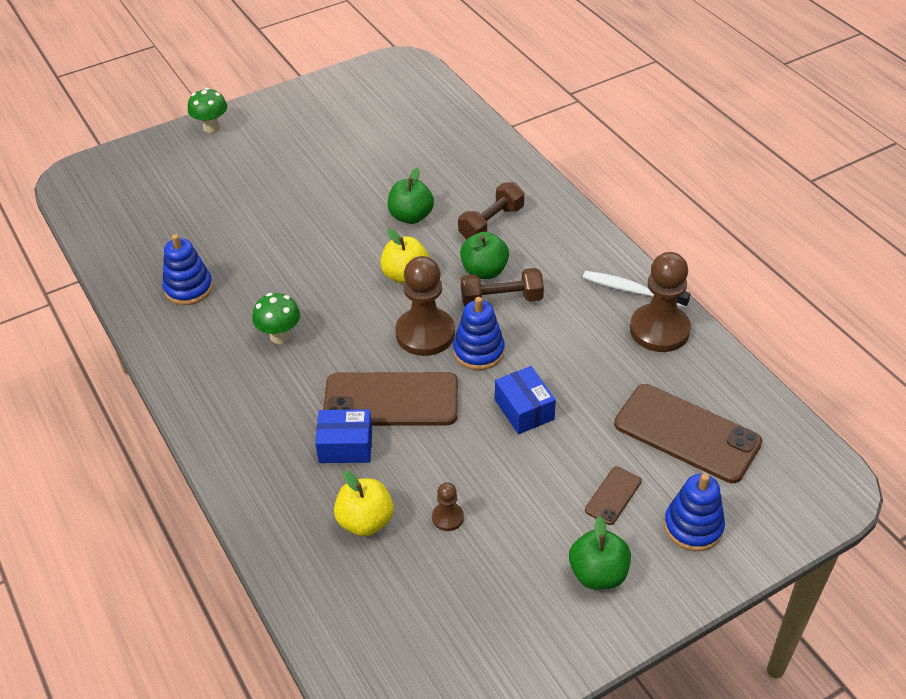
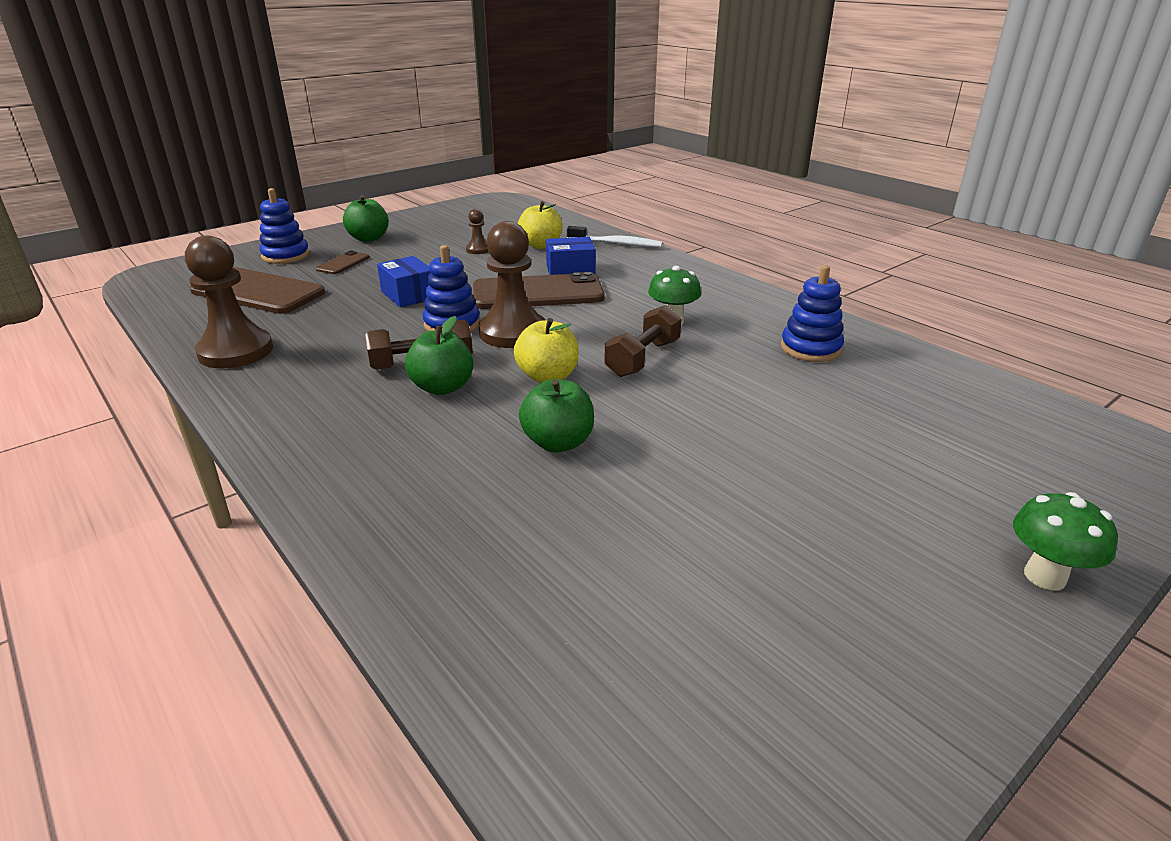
camera: 170 degrees right, 15 degrees down
(491, 223) = (428, 443): brown dumbbell -> brown dumbbell (643, 358)
(631, 290) = (248, 382): white toothbrush -> white toothbrush (617, 244)

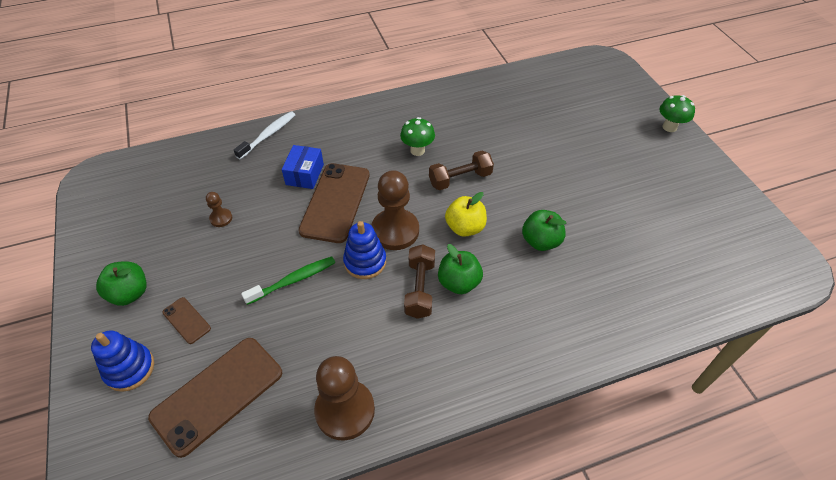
camera: 70 degrees left, 20 degrees up
(409, 295) = (293, 280): blue box -> green toothbrush
(541, 245) = (240, 177): yellow apple -> none
(643, 358) = (460, 179): brown dumbbell -> brown dumbbell turned 75 degrees counterclockwise
(810, 348) = (477, 109): blue stacking toy -> none

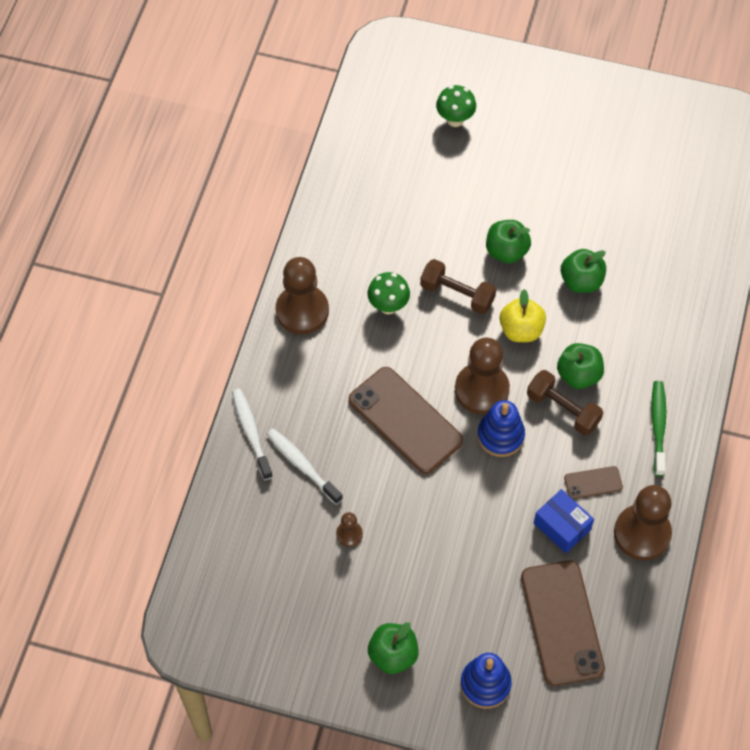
camera: 55 degrees left, 10 degrees up
(186, 320) = (462, 617): brown phone -> brown phone (593, 483)
(260, 169) = (302, 465): none -> white toothbrush
(293, 280) = (479, 506): green toothbrush -> green toothbrush (658, 426)
(305, 174) = (343, 428): blue box -> blue box (562, 526)
(377, 115) = (302, 311): none -> brown pawn
(460, 179) = (457, 294): brown dumbbell -> brown dumbbell turned 75 degrees counterclockwise
(520, 187) = (506, 251): none -> green apple
(669, 127) = (528, 71): green mushroom -> green mushroom (455, 120)

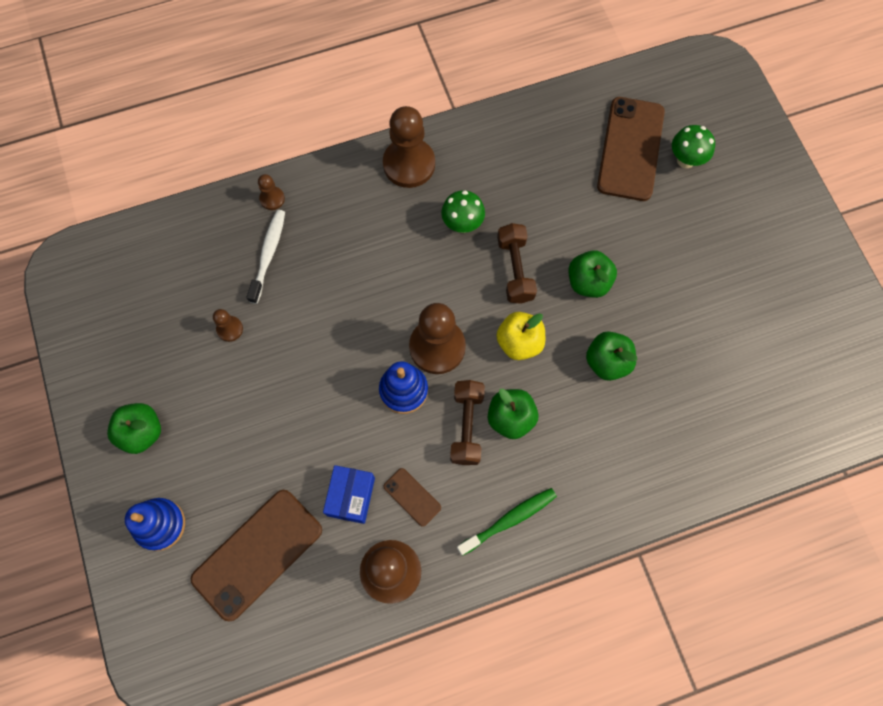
camera: 55 degrees right, 10 degrees up
(251, 432) = (272, 199): white toothbrush -> brown pawn
(405, 420) = (364, 305): brown phone -> brown phone (630, 149)

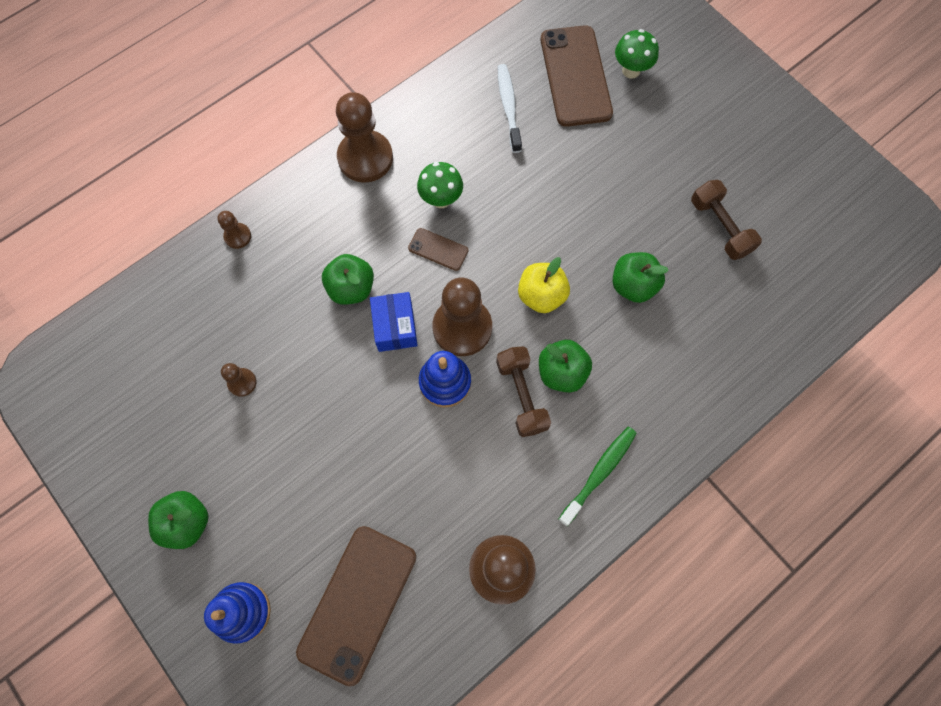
camera: 20 degrees left, 0 degrees up
(268, 254) = (255, 293): white toothbrush -> white toothbrush (508, 107)
(351, 496) = (432, 508): blue box -> blue box (395, 327)
(412, 497) = (494, 486): brown phone -> brown phone (438, 249)
(515, 269) = (509, 226): brown dumbbell -> brown dumbbell (720, 227)
(588, 282) = (585, 215): green apple -> green apple (351, 288)

